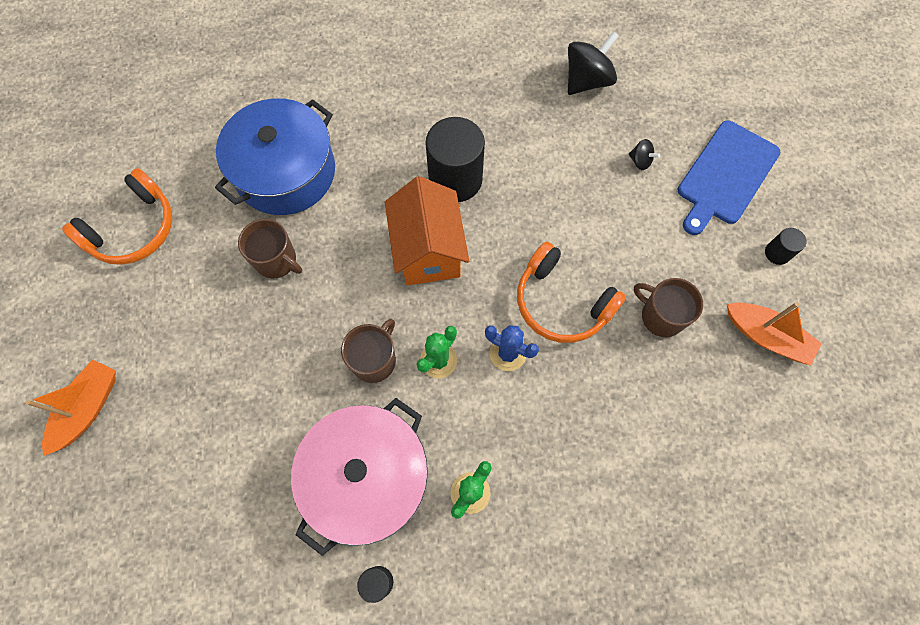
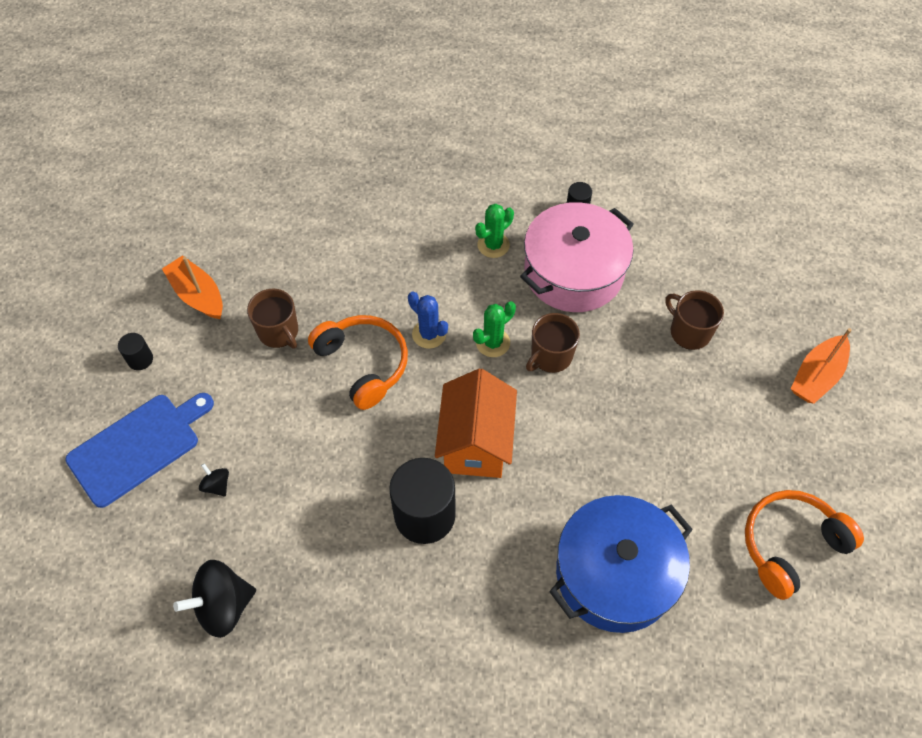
camera: 165 degrees left, 10 degrees down
(276, 260) = (633, 471): brown mug -> brown mug (689, 332)

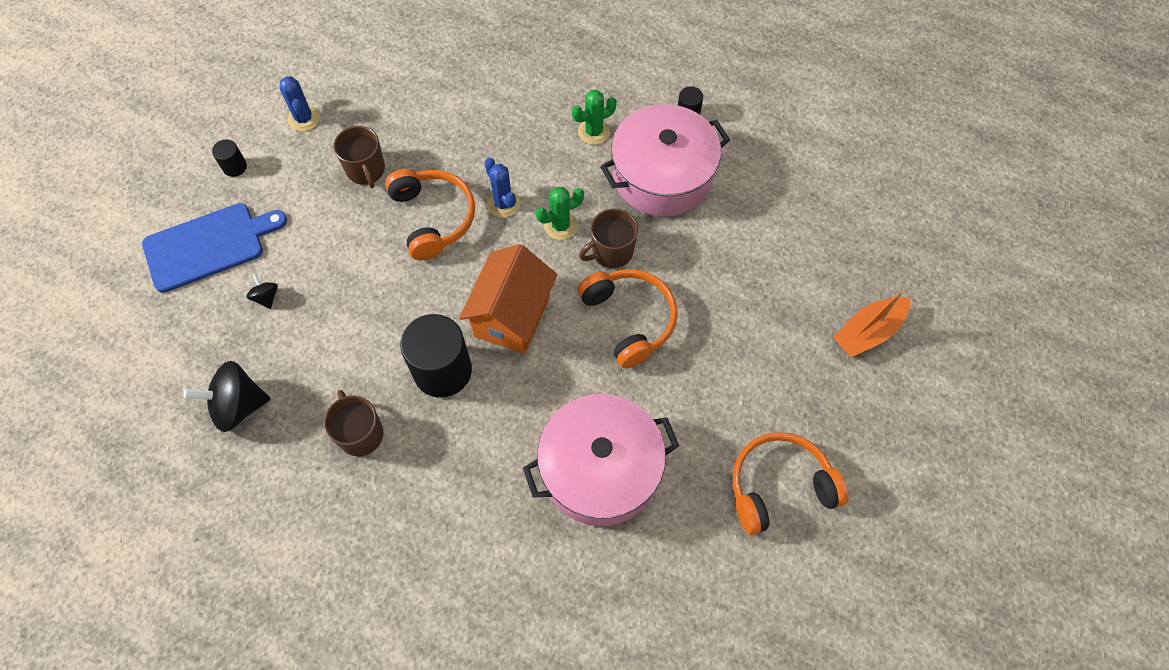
camera: 15 degrees right, 5 degrees up
(198, 295) = (304, 119): orange boat -> blue cactus
(591, 418) = (629, 319): none -> orange headphones
(615, 573) = (600, 469): blue pot -> pink pot
(689, 332) = (755, 259): brown mug -> brown mug (360, 433)

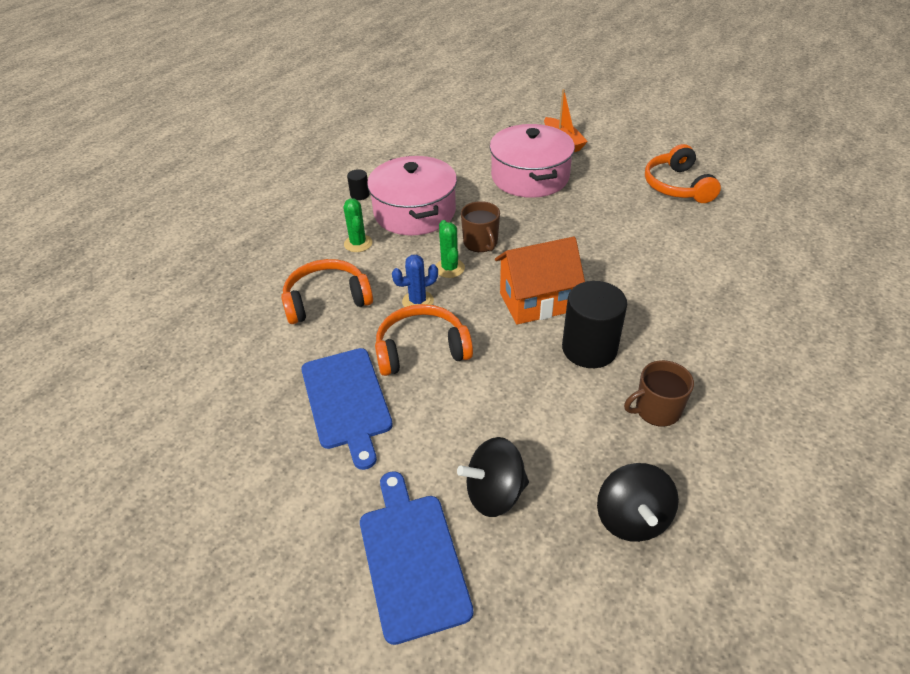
camera: 80 degrees left, 20 degrees down
(235, 167) = (299, 532): black cylinder -> none
(266, 297) = (494, 493): black spinning top -> black spinning top, size x2.07
(304, 119) = (254, 458): blue cactus -> none
(366, 170) = (347, 401): brown mug -> blue cutting board
(512, 316) = (536, 302): orange house -> orange house turned 45 degrees counterclockwise
(600, 469) = (674, 262): pink pot -> pink pot (530, 177)
(629, 319) = (545, 238): orange headphones -> orange headphones (327, 300)

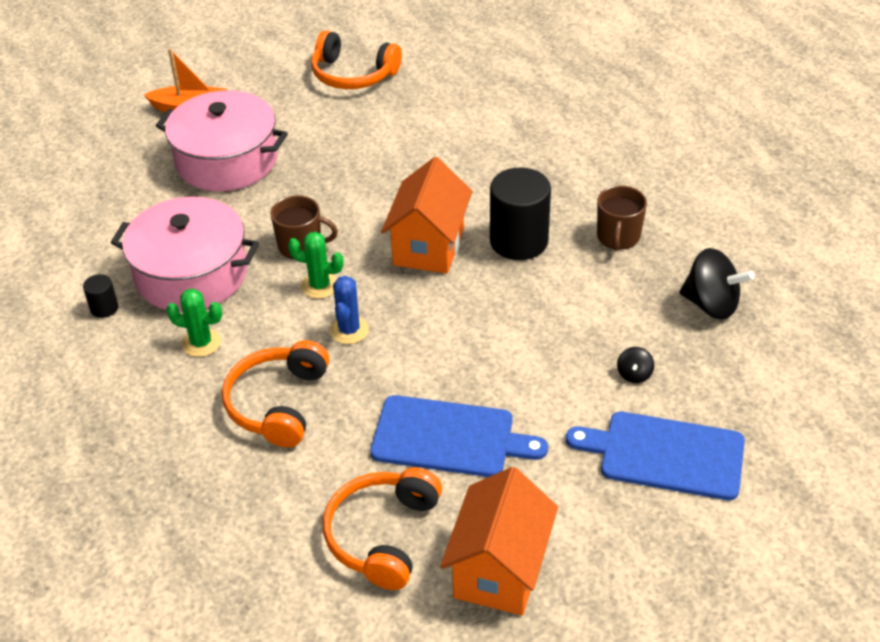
camera: 60 degrees left, 0 degrees up
(228, 490) = (499, 570): none -> orange house
(421, 349) = (423, 355): orange headphones -> orange headphones (382, 535)
(494, 493) = (634, 374): black spinning top -> black spinning top, size x0.48

